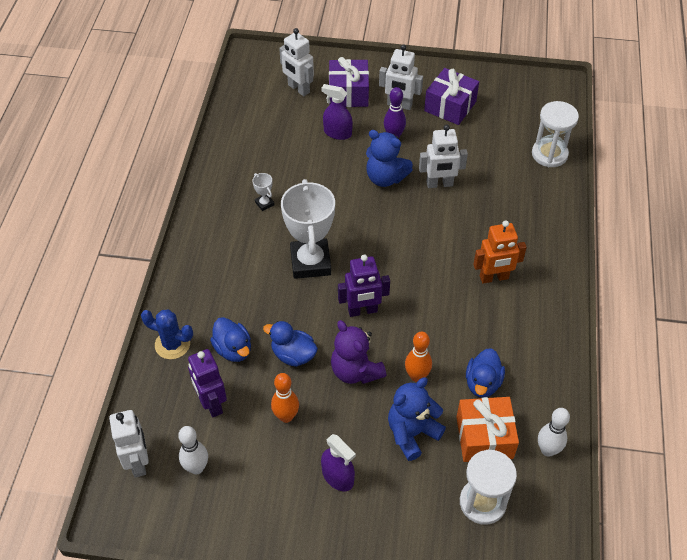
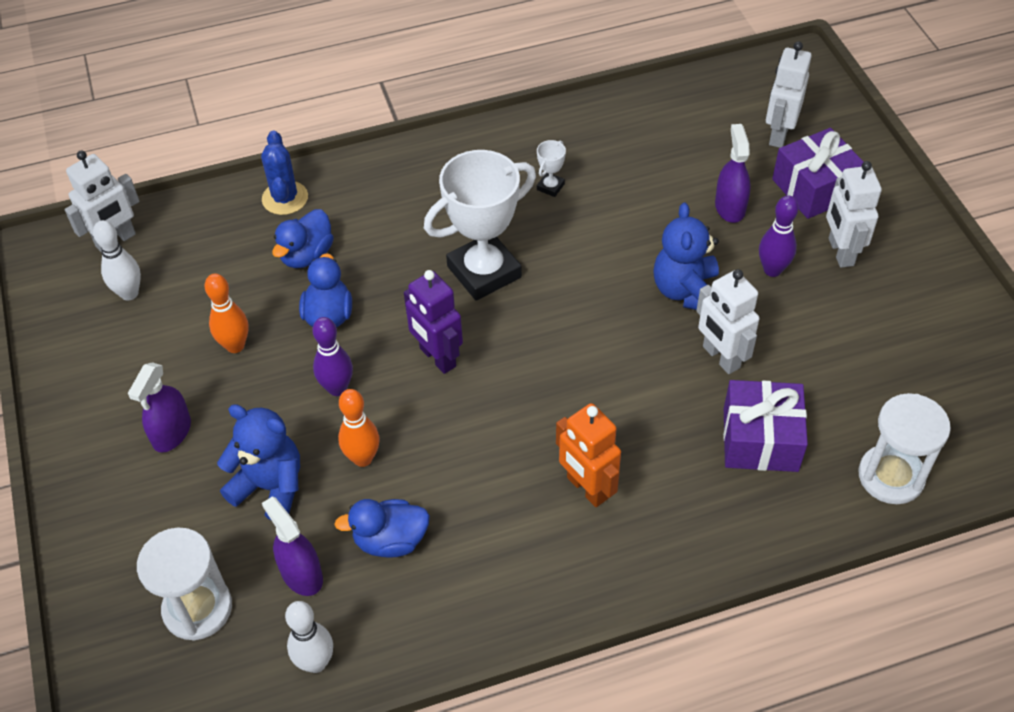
camera: 65 degrees right, 0 degrees up
(211, 403) = (220, 269): purple robot -> none
(355, 371) = (337, 388): purple teddy bear -> purple bowling pin
(450, 106) = (888, 312): purple gift -> purple gift (760, 439)
(484, 437) = (301, 574): orange gift -> purple spray bottle

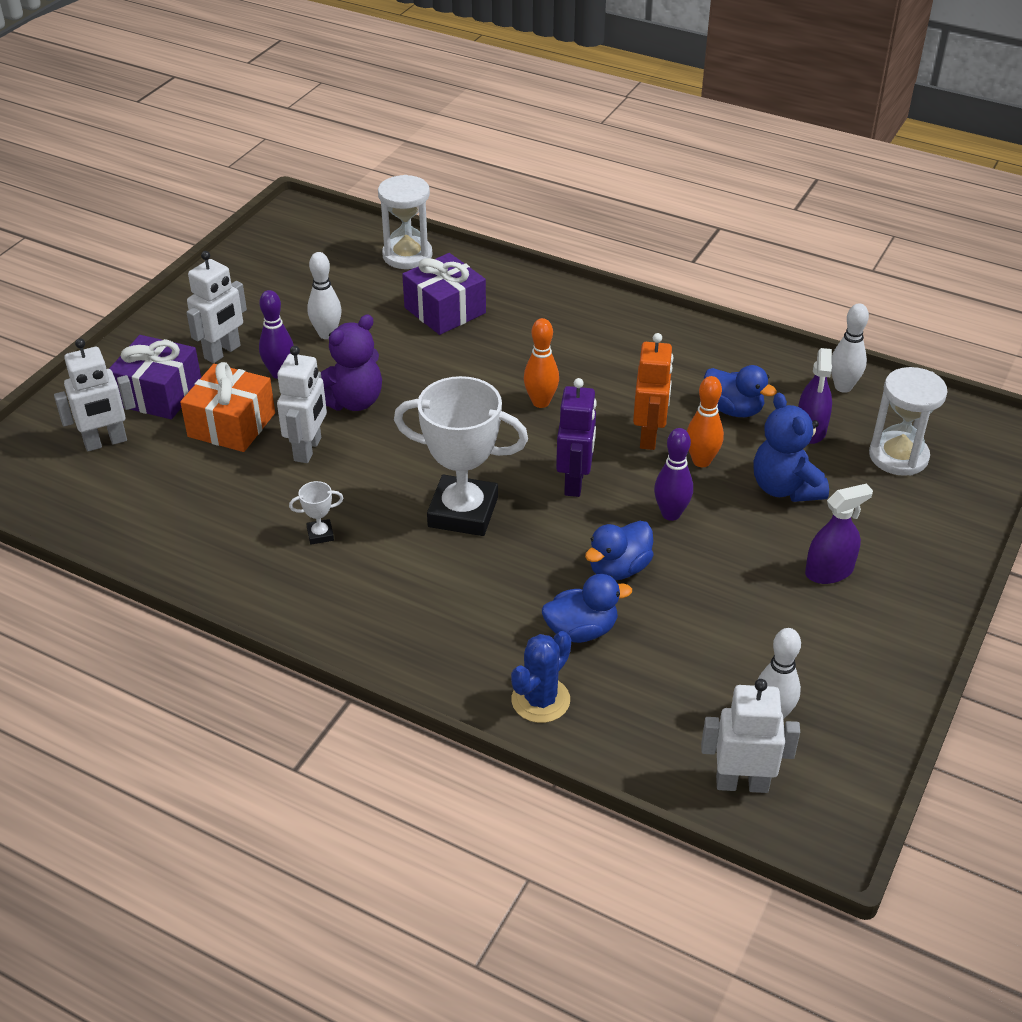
camera: 135 degrees left, 10 degrees down
(235, 345) = (719, 600): orange bowling pin -> orange bowling pin (540, 402)
(586, 488) = (579, 355): orange robot -> orange robot (649, 436)
(686, 291) = (352, 401): blue teddy bear -> purple teddy bear
(720, 357) = (396, 356): white robot -> white robot (308, 449)
(730, 207) = (231, 425): purple spray bottle -> orange gift
(803, 332) = (327, 334): none -> white bowling pin

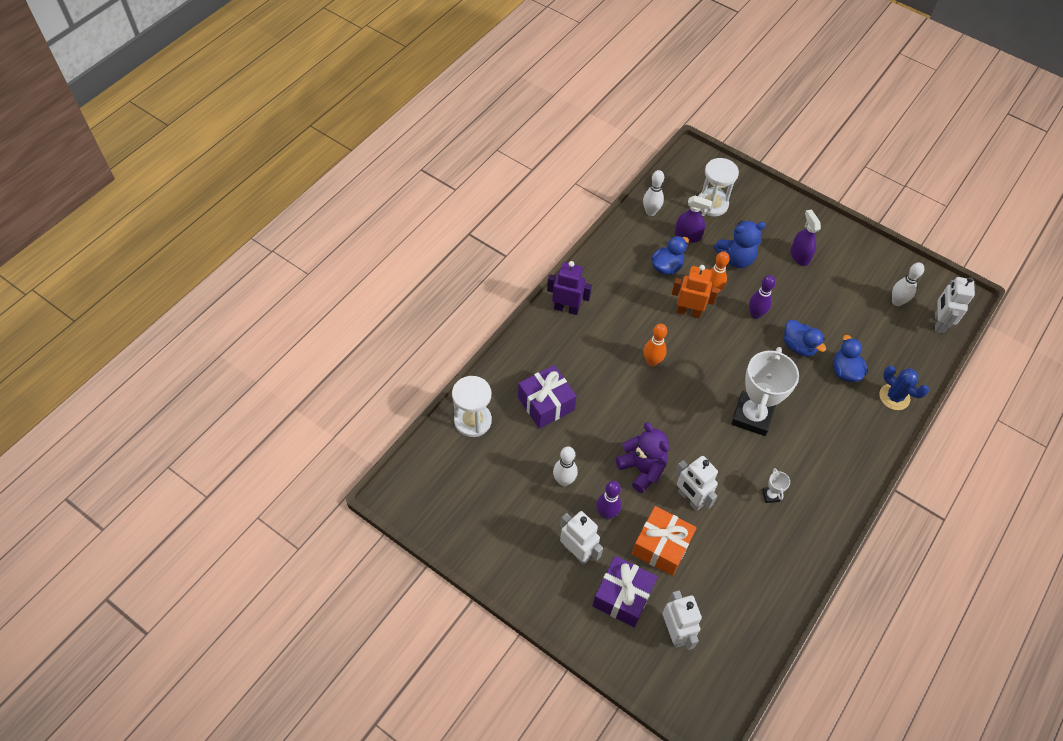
camera: 85 degrees left, 15 degrees up
(308, 449) = (690, 499): white robot -> white robot turned 150 degrees counterclockwise
(575, 482) = (727, 355): purple robot -> purple robot (566, 308)

